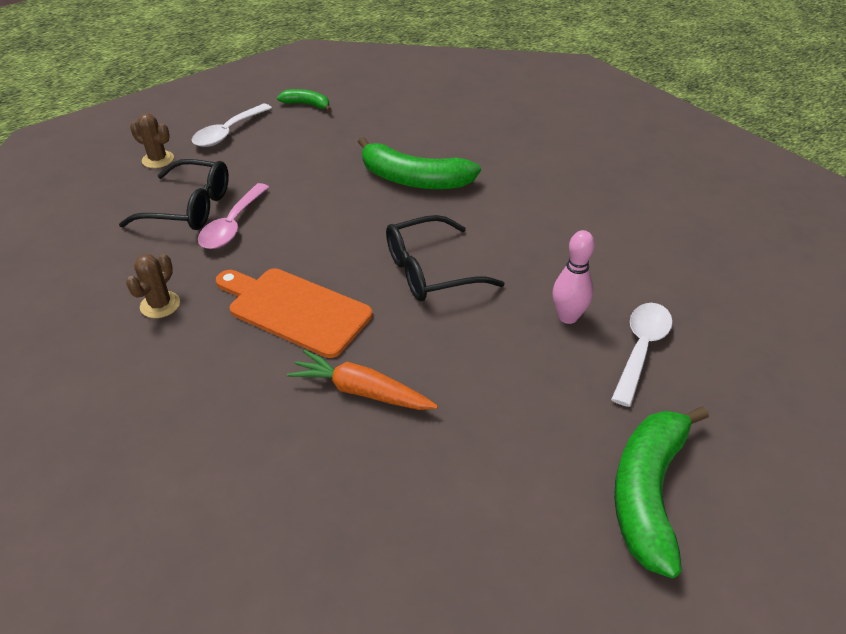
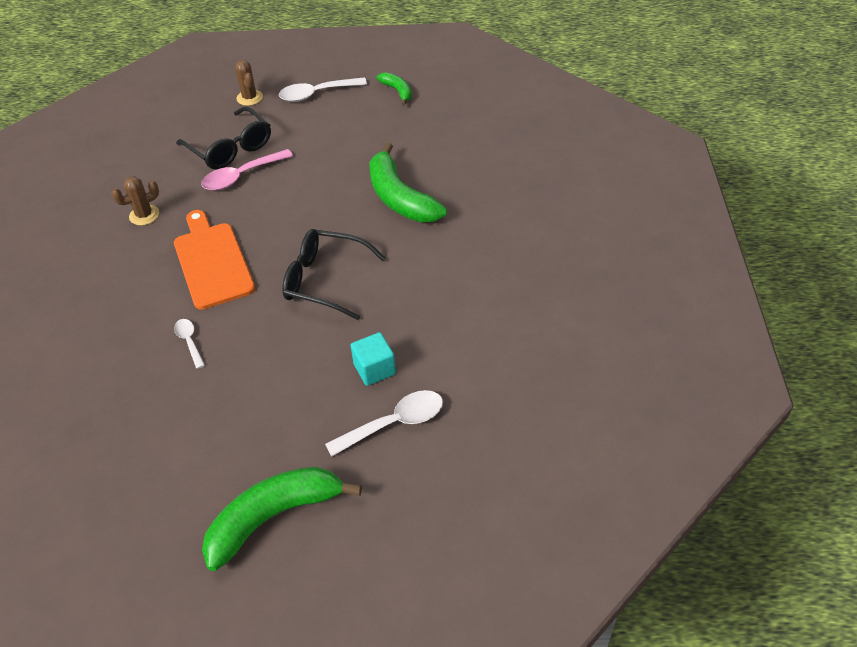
camera: 40 degrees right, 5 degrees up
(361, 391) = (189, 341): orange carrot -> white spoon
(568, 317) = (374, 369): pink bowling pin -> turquoise cube

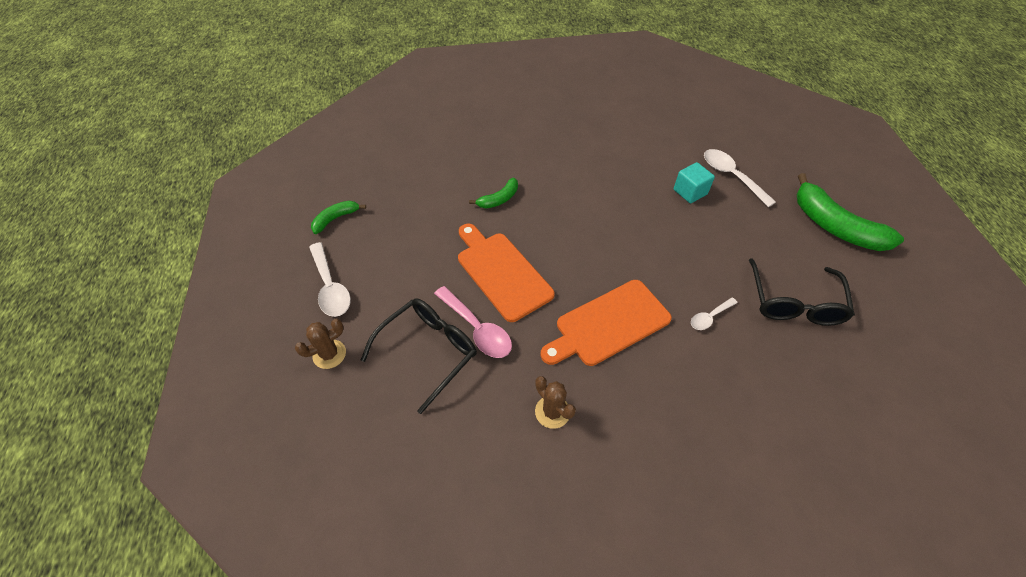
camera: 100 degrees left, 5 degrees up
(299, 194) = (501, 272): none -> orange cutting board
(325, 280) = (610, 234): black glasses -> black glasses (794, 302)
(400, 198) = (499, 199): green banana -> green banana, size x0.51

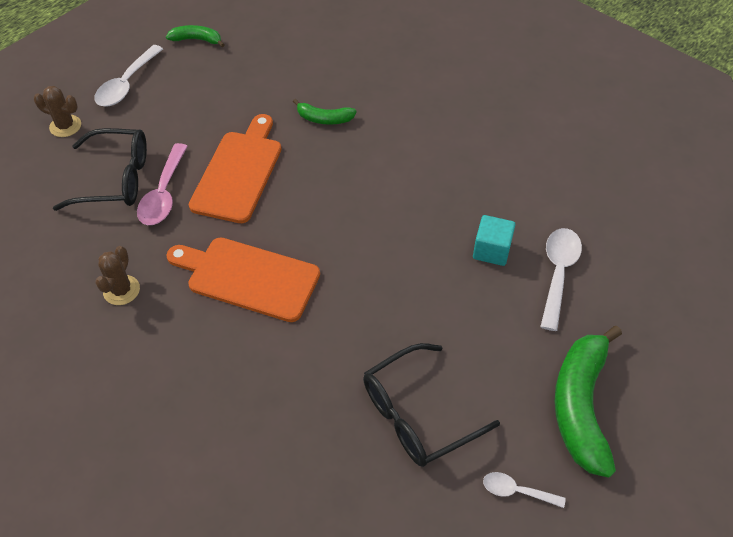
camera: 50 degrees right, 0 degrees up
(709, 317) = (328, 350): white spoon -> white spoon (516, 491)

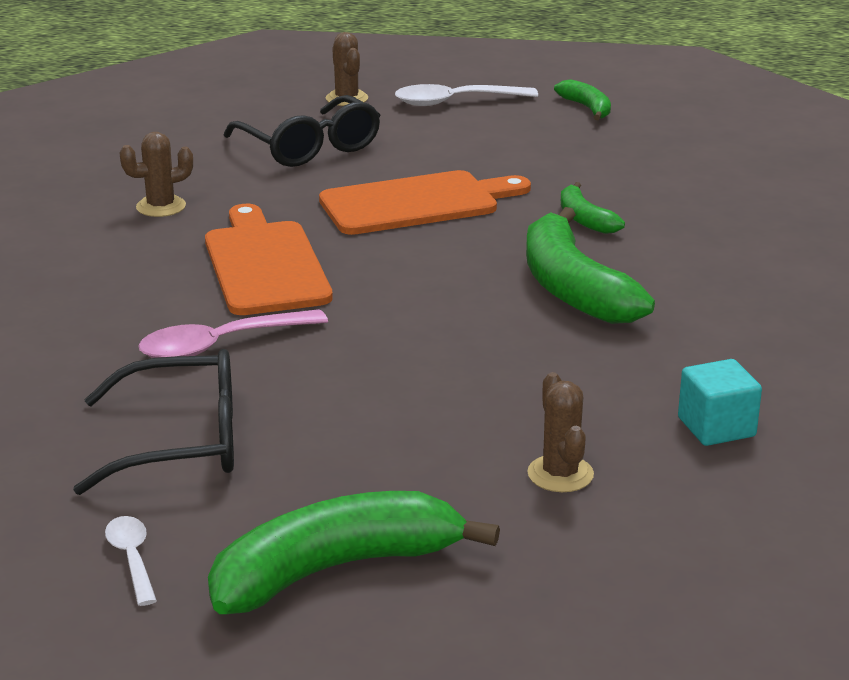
camera: 55 degrees right, 25 degrees down
(164, 194) = (324, 177): pink spoon -> pink spoon (220, 345)
(392, 166) = (573, 288): none -> green banana
(417, 414) = (182, 442): black glasses -> black glasses turned 150 degrees clockwise
(491, 250) = (529, 407): turquoise cube -> turquoise cube (716, 427)
(558, 273) = (560, 474): white spoon -> brown cactus

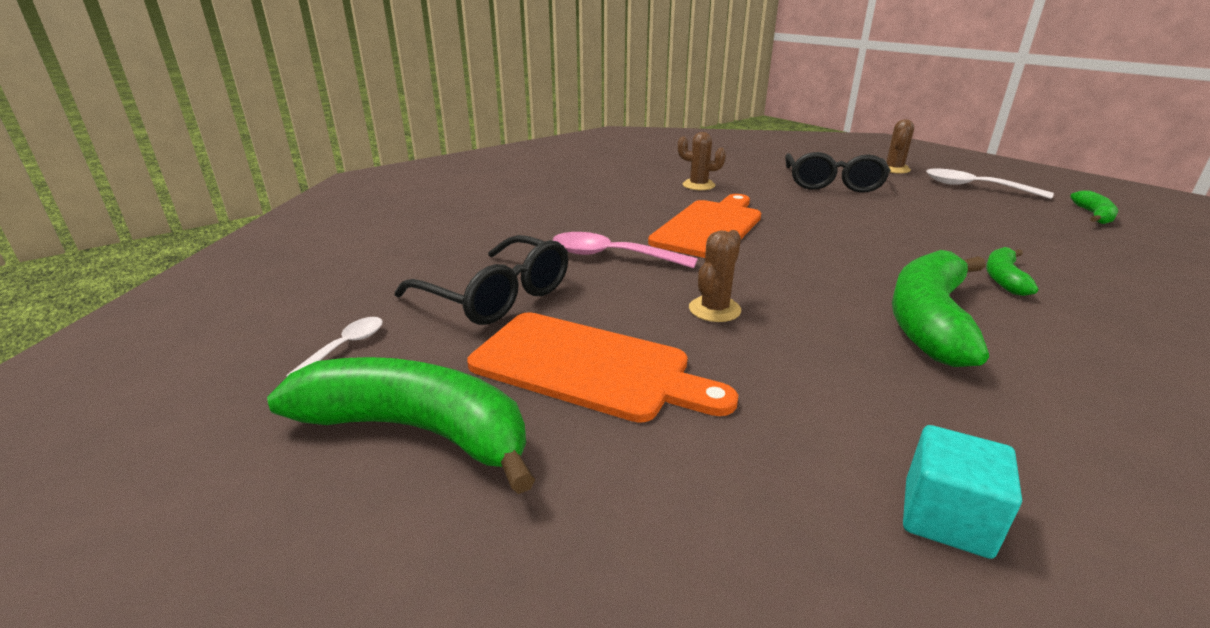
camera: 45 degrees right, 0 degrees up
(416, 203) = (865, 228): orange cutting board -> orange cutting board (588, 367)
(560, 474) = (705, 465): brown cactus -> brown cactus (714, 309)

